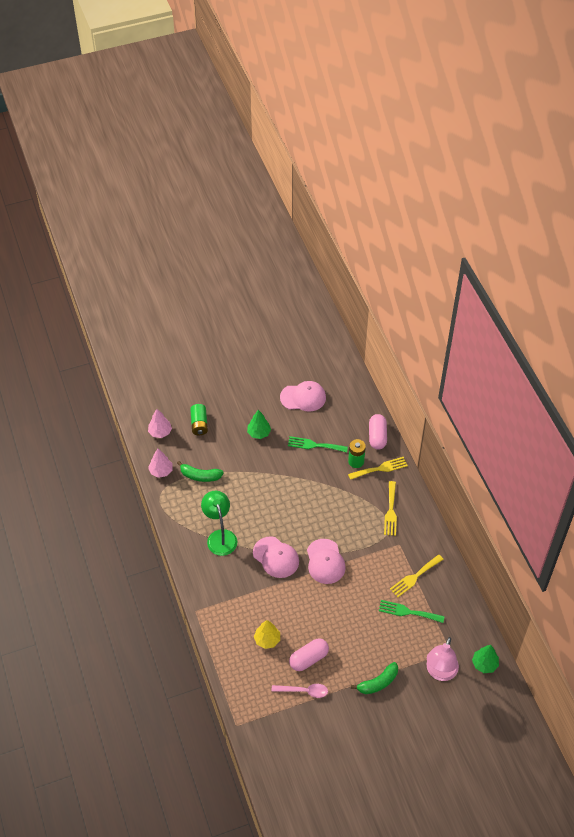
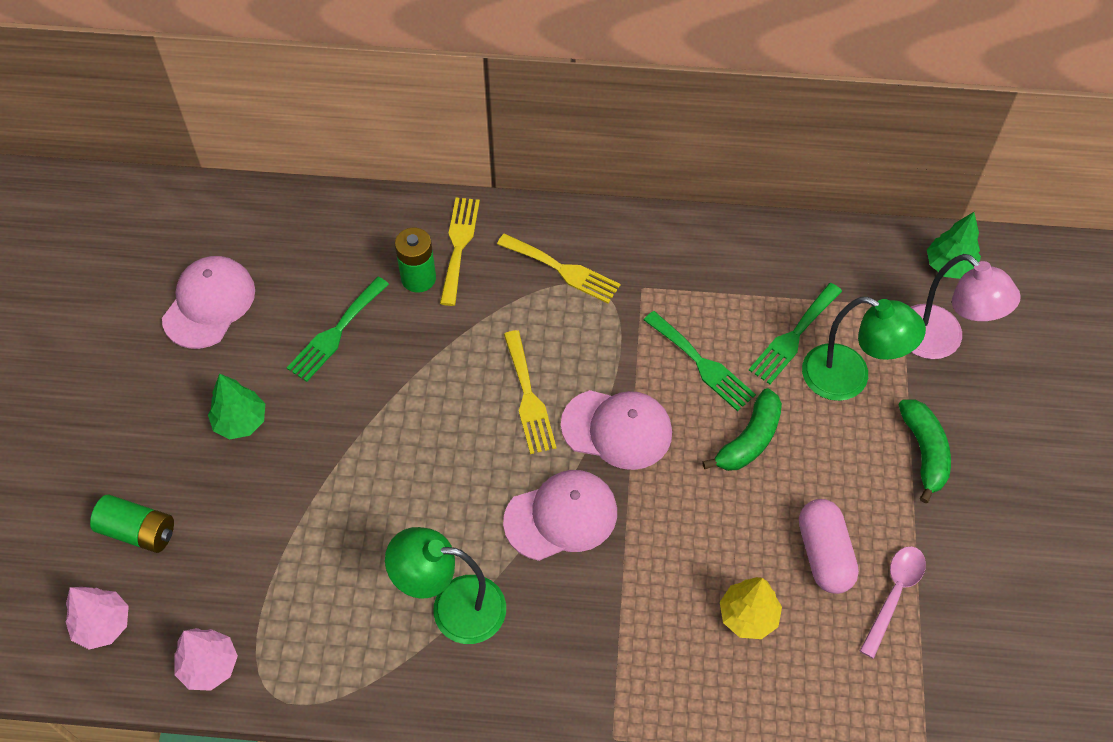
camera: 65 degrees left, 5 degrees up
(200, 476) = (274, 585): green banana -> green banana (749, 440)
(374, 581) = (702, 364): none -> green fork
(377, 436) = (384, 219): pink capsule -> none
(398, 641) = (849, 379): none -> green lamp
(414, 577) = (724, 294): yellow fork -> yellow fork (528, 397)

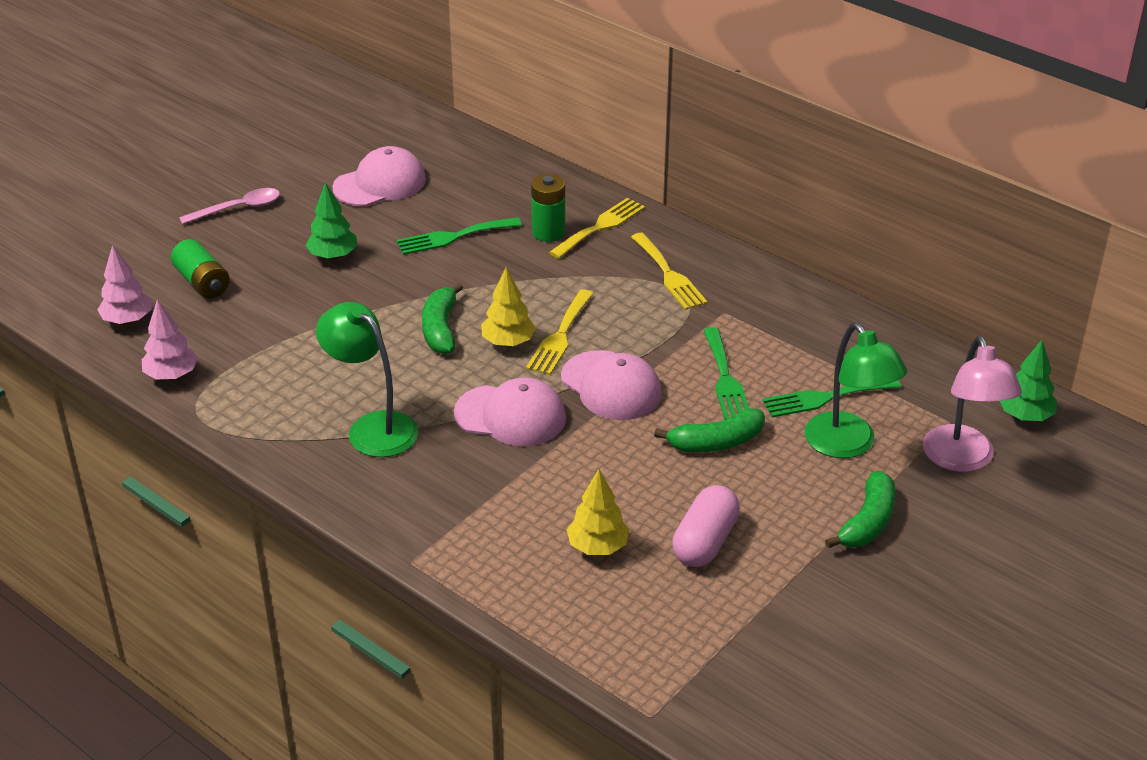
camera: 35 degrees right, 20 degrees down
(417, 452) = (441, 329): none -> green banana
(489, 432) = (508, 342): none -> yellow tree
(894, 594) = (740, 597): pink spoon -> pink spoon (238, 208)

